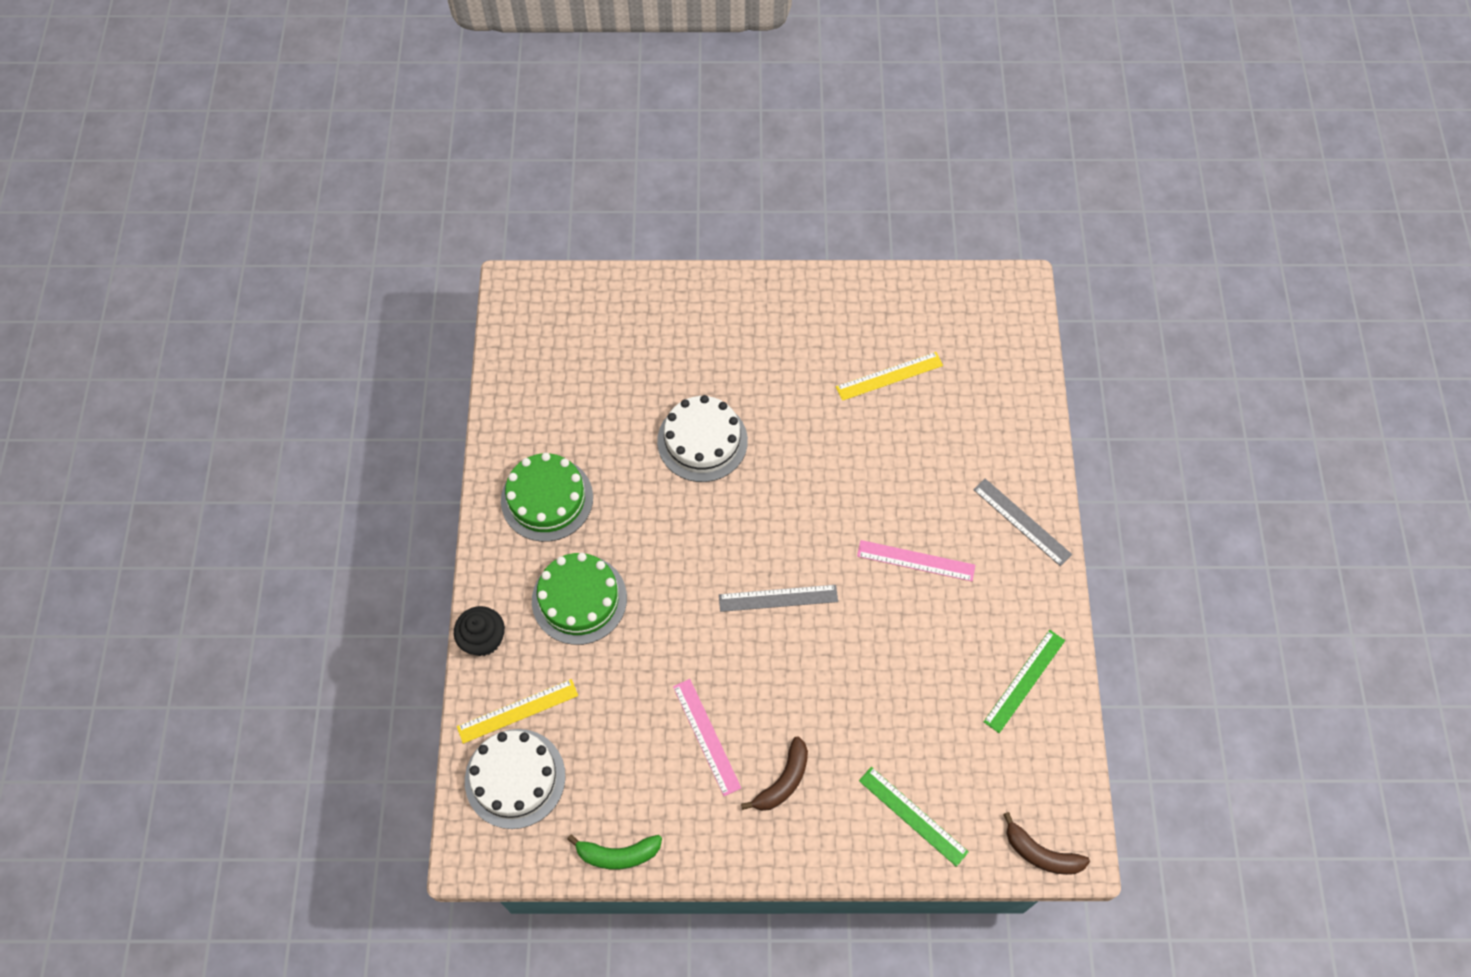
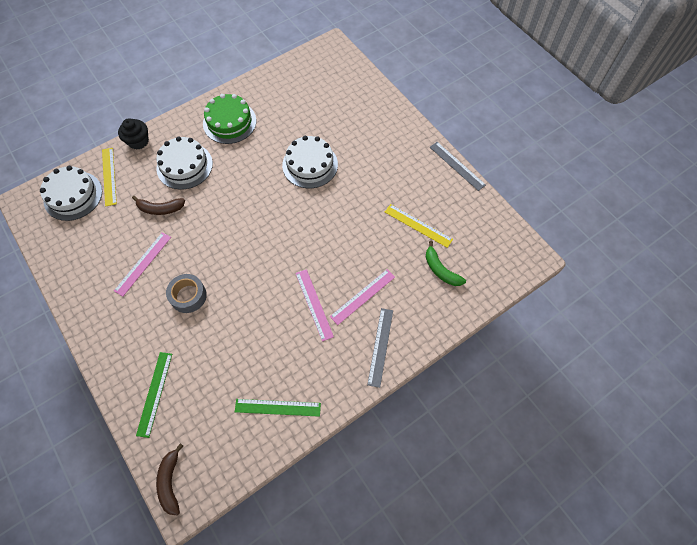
camera: 55 degrees right, 0 degrees up
(517, 711) = (109, 176): yellow ruler -> yellow ruler turned 45 degrees clockwise
(579, 599) = (184, 166): green cake -> white cake
(618, 854) = (55, 262): green banana -> green banana (440, 270)
(778, 598) = (244, 250): grey ruler -> grey ruler (457, 166)
(783, 781) = (138, 314): brown banana -> brown banana (160, 209)
(799, 704) = (188, 296): none -> grey tape
(943, 499) = (362, 296): none -> pink ruler

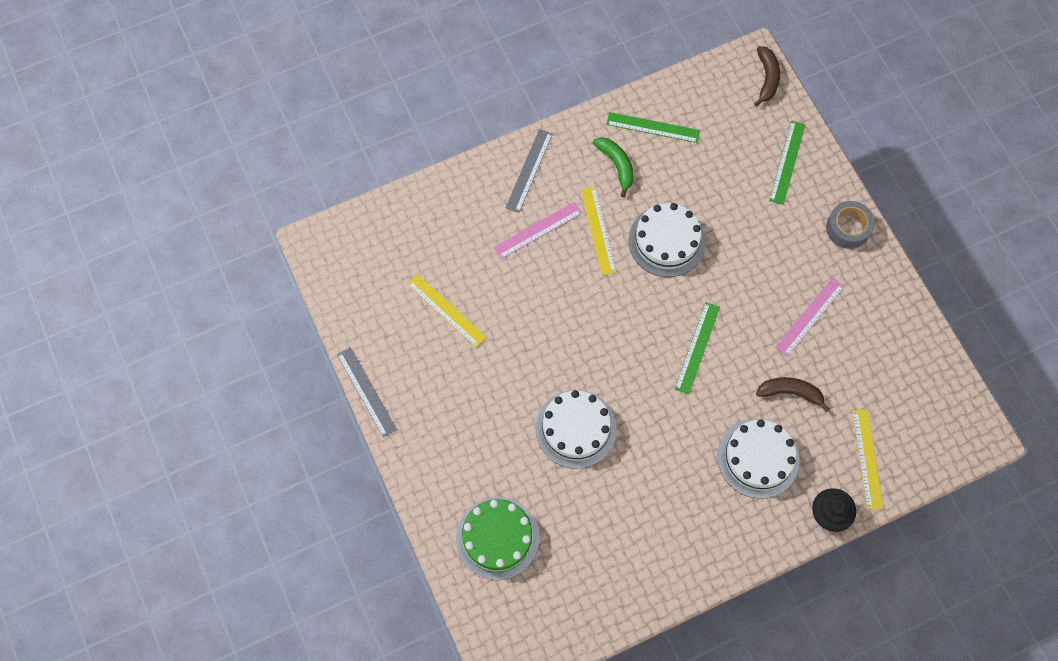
camera: 170 degrees left, 5 degrees up
(73, 195) = (915, 434): white cake -> white cake (666, 241)
(188, 296) = (751, 265): grey tape -> grey tape (848, 228)
(229, 122) = (689, 527): green cake -> green cake (497, 538)
(229, 228) = (697, 347): none -> green ruler
(314, 304) = (598, 230): pink ruler -> yellow ruler
(440, 270) = (434, 247): green banana -> green banana (616, 165)

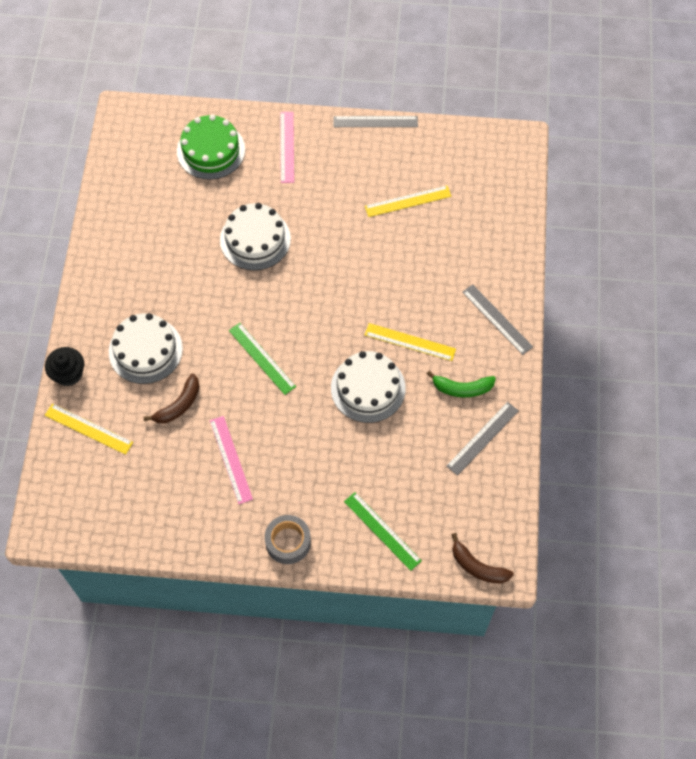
camera: 120 degrees right, 5 degrees down
(538, 230) = (437, 298): pink ruler -> pink ruler (287, 147)
(653, 127) = (482, 438): green ruler -> grey ruler

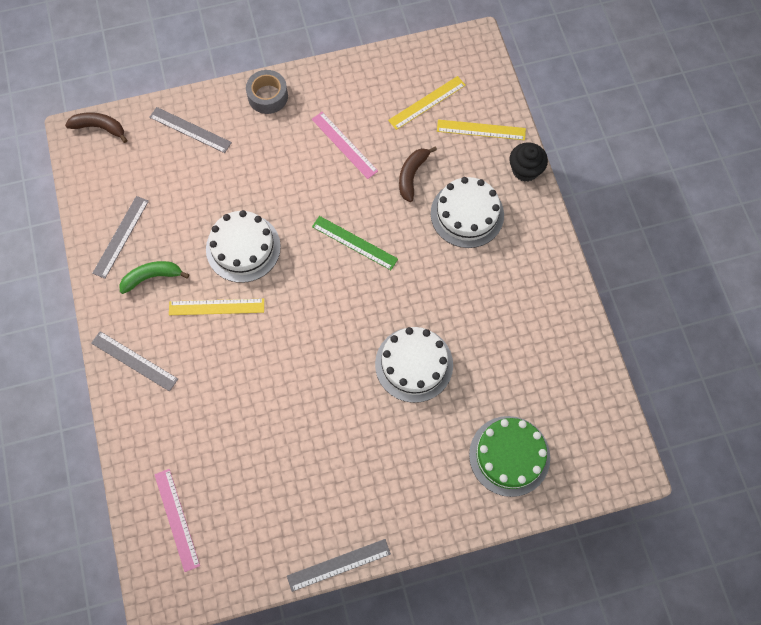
camera: 160 degrees right, 5 degrees up
(287, 147) = (427, 491): pink ruler -> pink ruler (177, 519)
(382, 531) = (190, 130): green ruler -> grey ruler
(408, 201) = (267, 468): yellow ruler -> yellow ruler (427, 103)

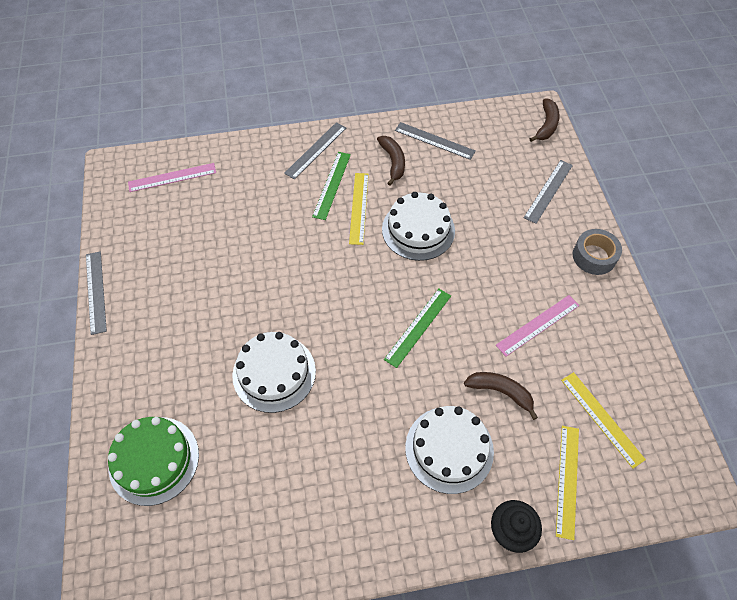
camera: 95 degrees right, 10 degrees down
(152, 277) = (393, 162): green banana -> brown banana
(185, 337) = (332, 185): none -> green ruler

